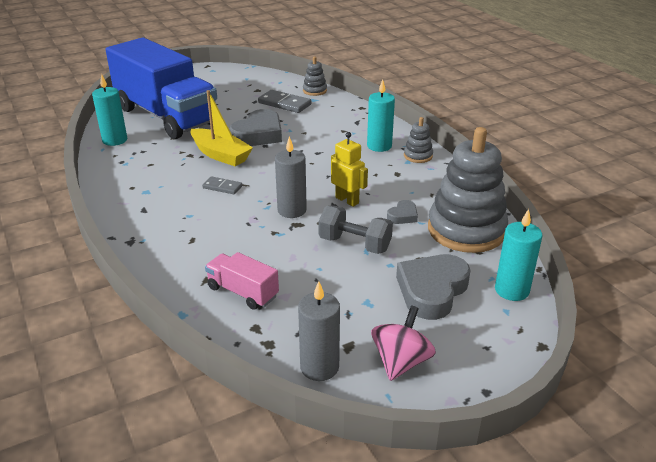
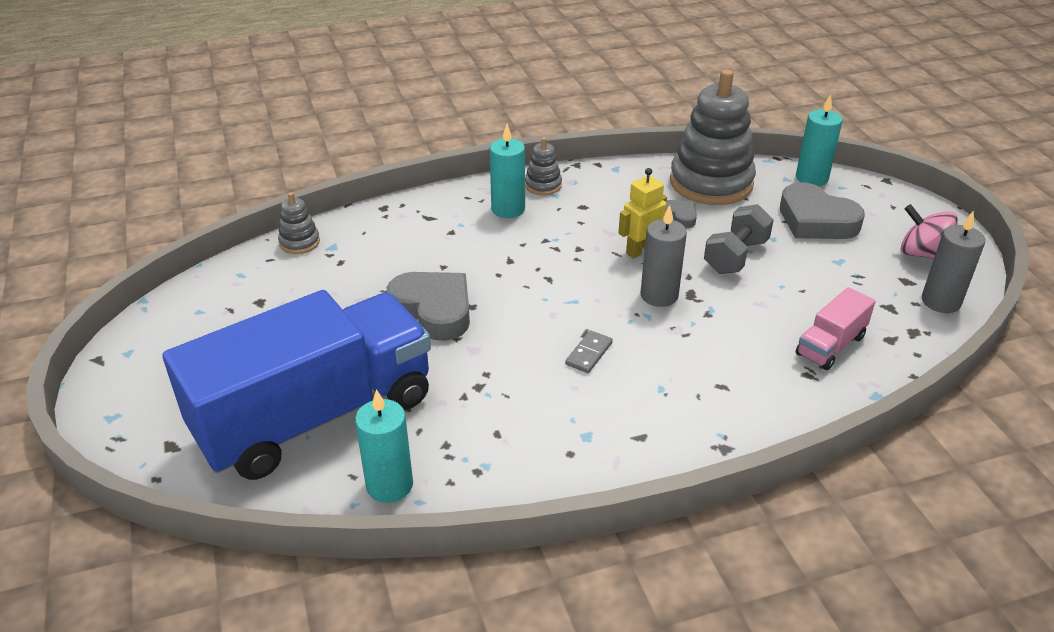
camera: 80 degrees left, 5 degrees up
(220, 155) = (489, 352): yellow boat -> none
(284, 104) = (333, 276): grey domino -> none

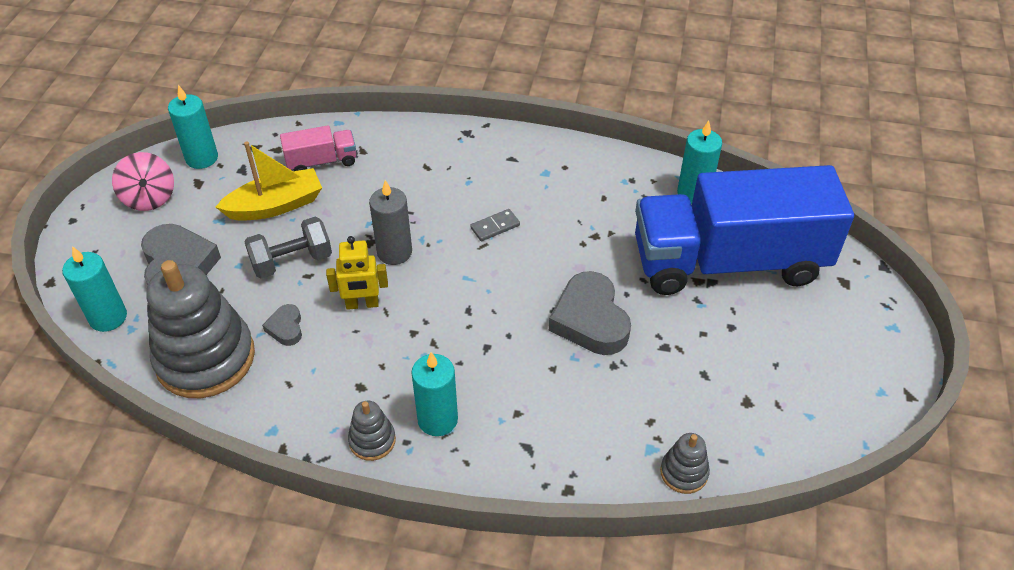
camera: 150 degrees left, 10 degrees up
(812, 290) = (275, 205): none -> yellow boat
(940, 301) = (202, 158): grey candle -> turquoise candle

